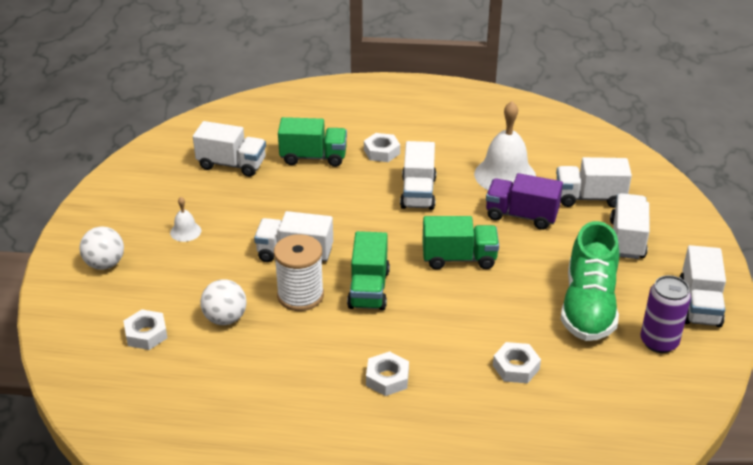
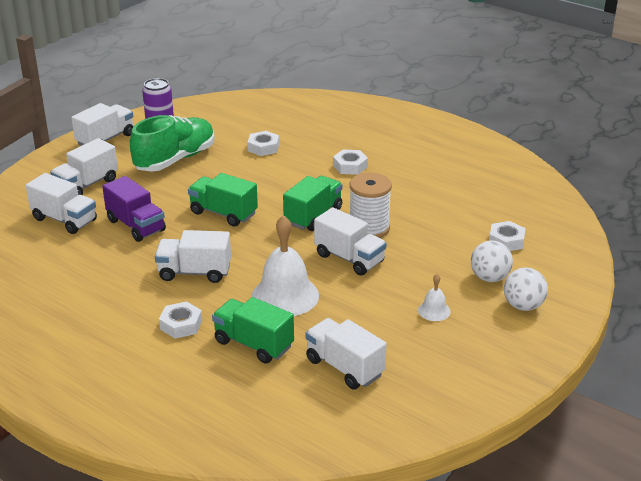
camera: 150 degrees left, 5 degrees down
(225, 318) = (438, 232): white ball -> white ball (489, 278)
(418, 193) = (194, 272): white truck -> white truck turned 120 degrees counterclockwise
(505, 175) = (102, 261): white bell -> white bell (285, 295)

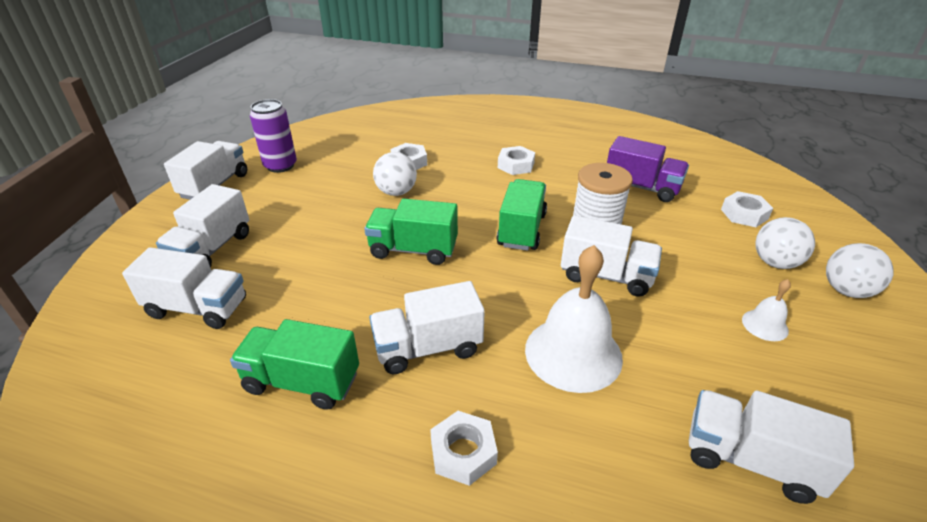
camera: 20 degrees left, 5 degrees up
(136, 225) = (307, 293): purple truck -> purple truck (641, 187)
(175, 159) = (314, 194): green shoe -> none
(237, 170) = (396, 192): none -> white ball
(253, 344) = (594, 457): green truck -> green truck (302, 382)

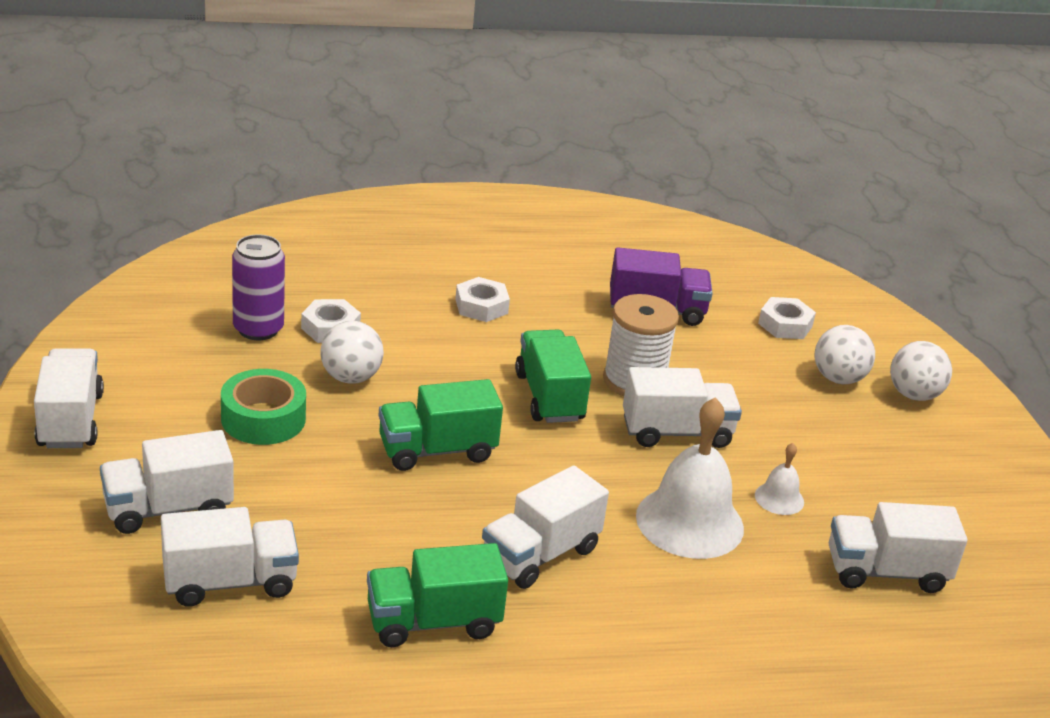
camera: 30 degrees left, 5 degrees down
(212, 249) = (168, 509): white truck -> white truck turned 75 degrees clockwise
(280, 166) = (141, 369): purple can -> purple can (258, 329)
(321, 206) = (263, 419): none -> green tape
(463, 452) = (644, 636): white nut -> none
(765, 325) = (853, 448): white bell -> white bell (779, 498)

